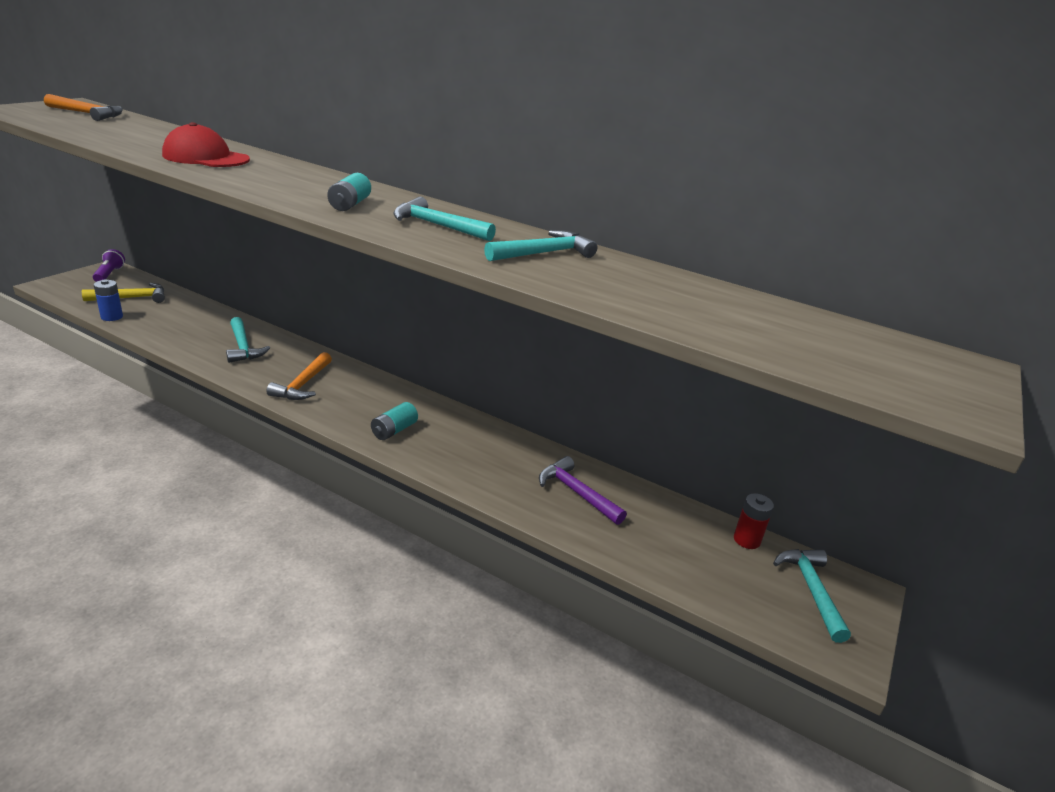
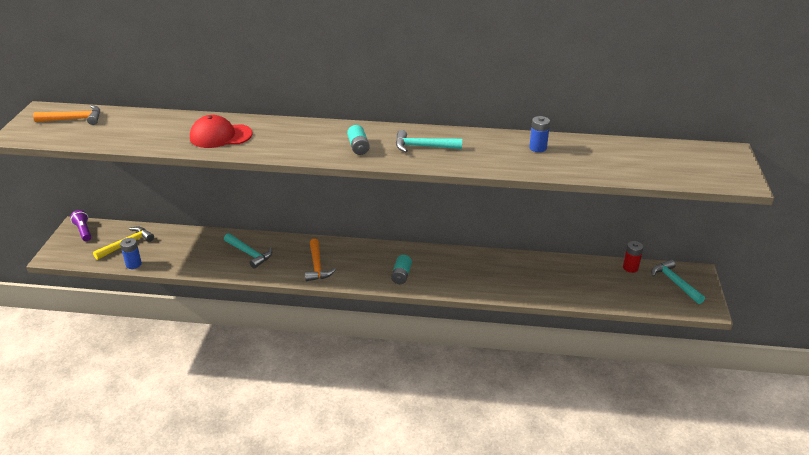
camera: 20 degrees left, 5 degrees up
(544, 253) = (496, 148): turquoise hammer -> none
(576, 493) = (530, 274): purple hammer -> none
(609, 270) = (538, 148): none -> blue battery

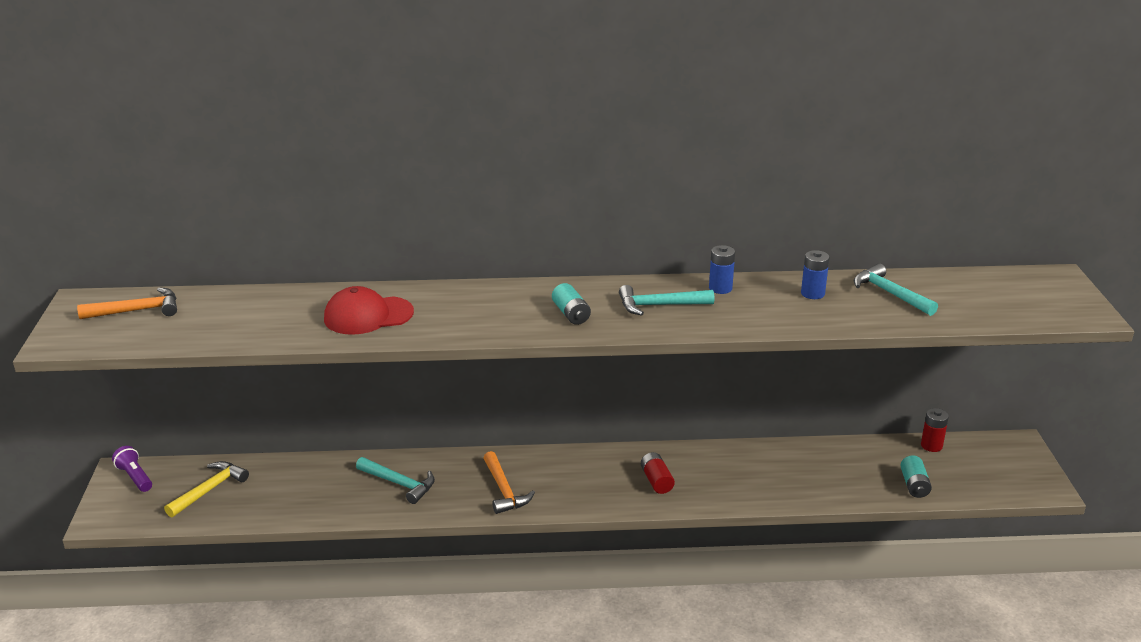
camera: 10 degrees left, 5 degrees down
(133, 264) = (230, 518): blue battery -> blue battery (720, 288)
(401, 275) = (628, 490): turquoise battery -> turquoise battery (914, 485)
(423, 271) = (656, 481): none -> red battery
(674, 282) = (995, 459): turquoise hammer -> turquoise hammer (890, 293)

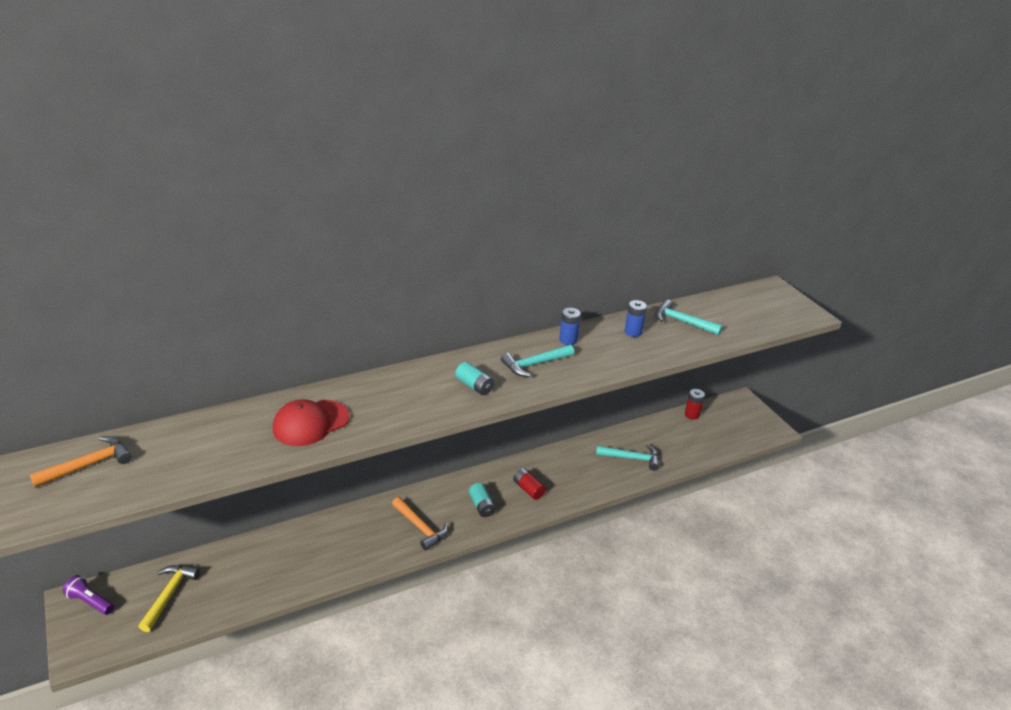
camera: 25 degrees left, 5 degrees up
(399, 484) = (334, 544): turquoise hammer -> turquoise hammer (631, 458)
(914, 485) = (697, 448): turquoise battery -> turquoise battery (482, 506)

